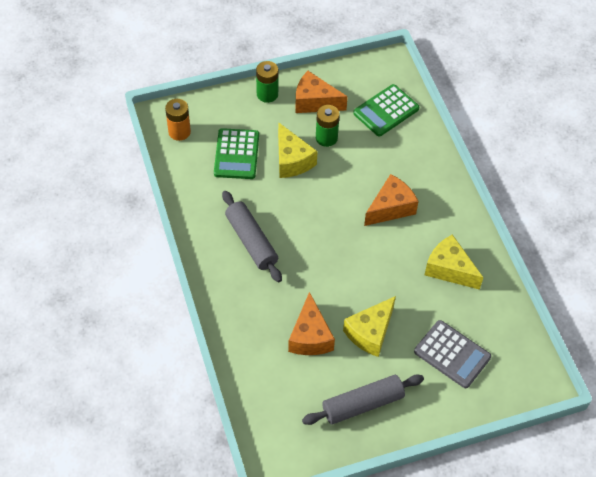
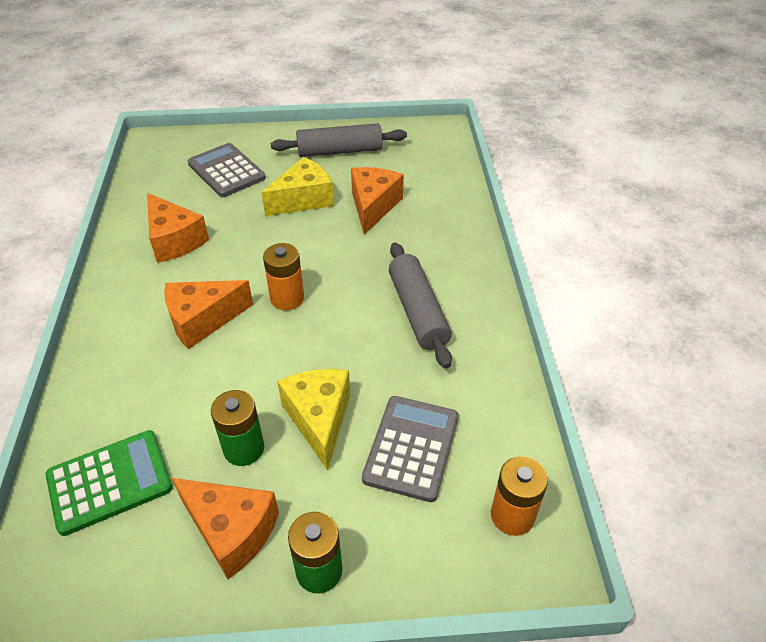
camera: 165 degrees left, 10 degrees down
(236, 154) = (411, 448): green calculator -> grey calculator
(343, 234) = (287, 298): none -> orange battery
(449, 269) = (174, 240): yellow cheese -> orange cheese

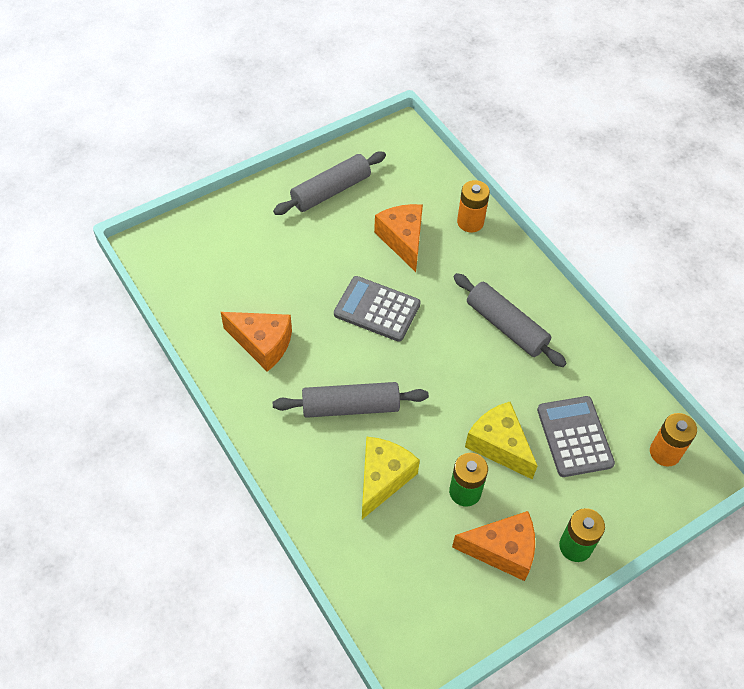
camera: 30 degrees left, 10 degrees up
(110, 482) = (392, 561): green calculator -> none
(202, 320) = (350, 407): orange cheese -> grey rolling pin
(226, 171) = (246, 253): grey calculator -> grey calculator (377, 309)
(287, 298) = (400, 358): orange battery -> orange battery (470, 222)
(303, 199) = (339, 256): yellow cheese -> yellow cheese (382, 478)

